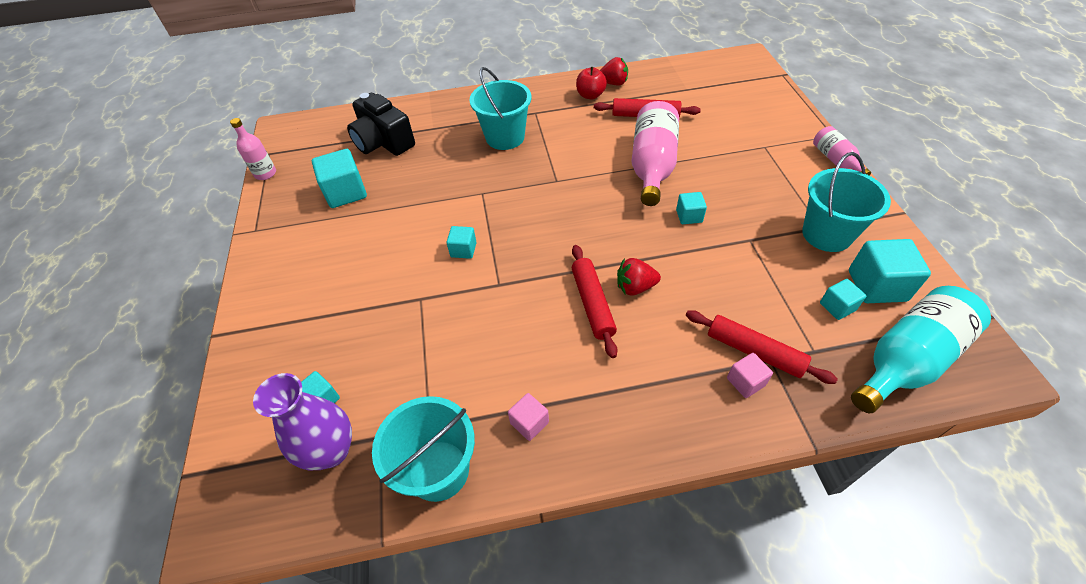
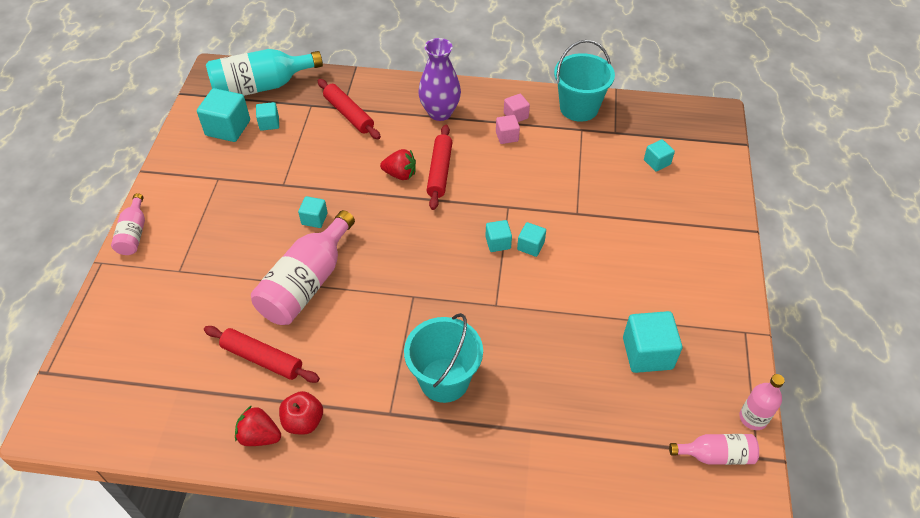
camera: 165 degrees left, 0 degrees up
(299, 147) = (716, 455): none -> pink bottle
(331, 451) = (647, 133): purple vase -> purple vase (440, 113)
(383, 142) = (600, 425): black camera -> none
(497, 244) = (498, 243): none -> turquoise cube
(745, 382) = (368, 101): pink cube -> pink cube (507, 136)
(826, 234) = (220, 171): turquoise bucket -> none

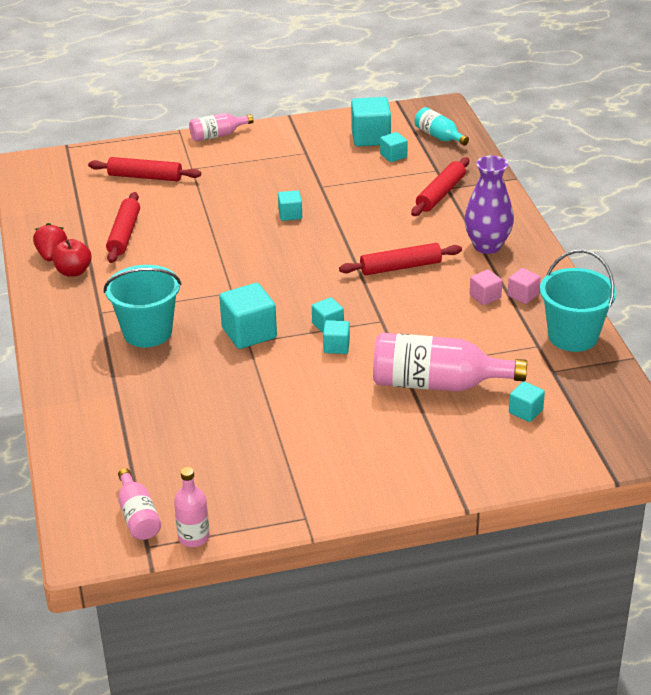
camera: 70 degrees right, 15 degrees down
(165, 314) = (145, 177): none -> red rolling pin
(261, 87) = (439, 136): turquoise bottle -> turquoise bottle, size x0.54
(307, 283) = (214, 232): pink bottle -> pink bottle (437, 384)
(400, 174) = (380, 245): red strawberry -> none
(647, 353) = (239, 450): turquoise cube -> turquoise cube (249, 333)

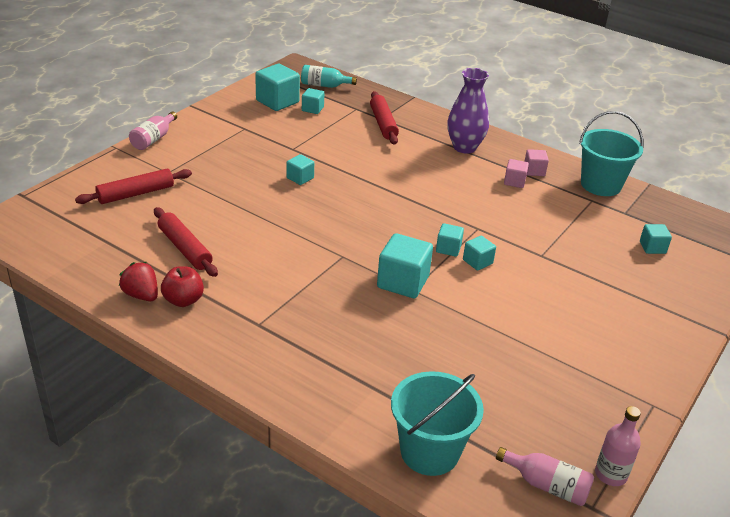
camera: 45 degrees left, 0 degrees up
(147, 332) = (324, 321): turquoise bucket -> turquoise bucket (429, 452)
(400, 267) = (433, 184): red rolling pin -> none
(437, 384) = (577, 256): pink bottle -> none

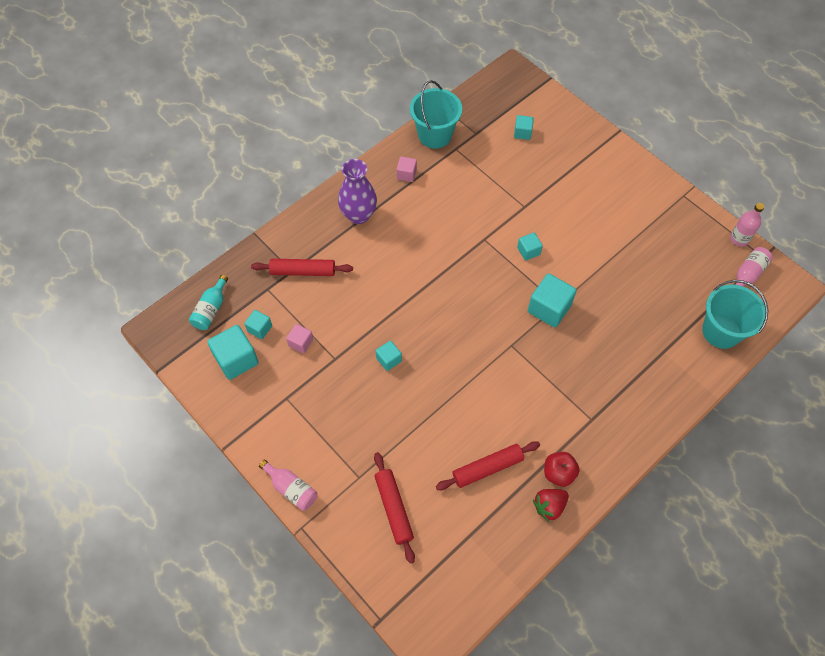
camera: 75 degrees left, 25 degrees up
(448, 248) = (509, 267): turquoise cube -> none
(514, 182) = (421, 193): pink cube -> pink cube (301, 343)

